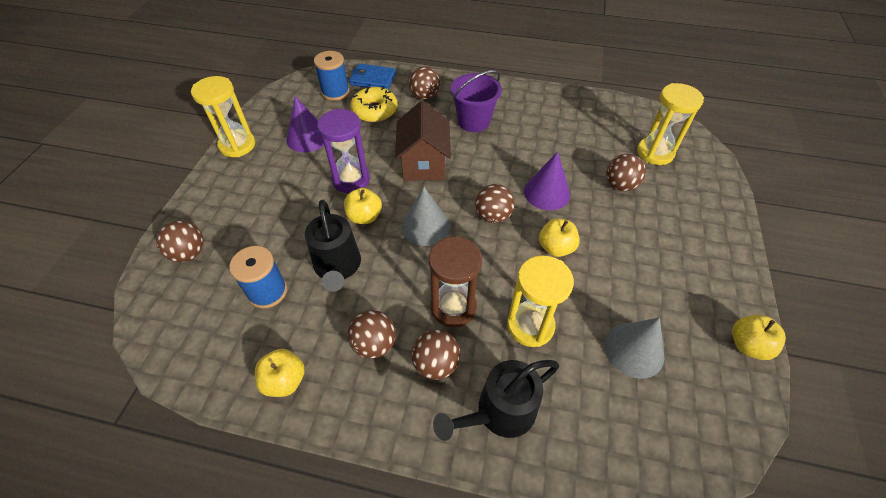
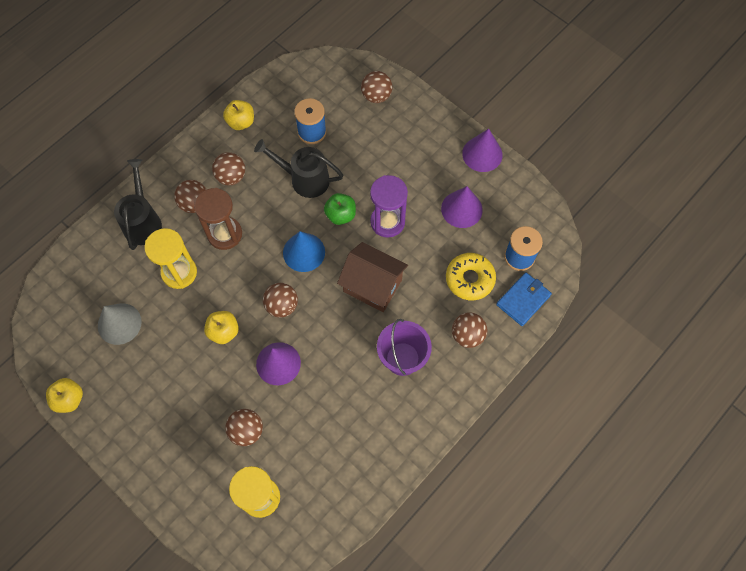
camera: 120 degrees right, 15 degrees up
(237, 145) = (482, 154): yellow hourglass -> purple cone
(364, 217) = (340, 215): yellow apple -> green apple
(425, 226) = (304, 252): grey cone -> blue cone

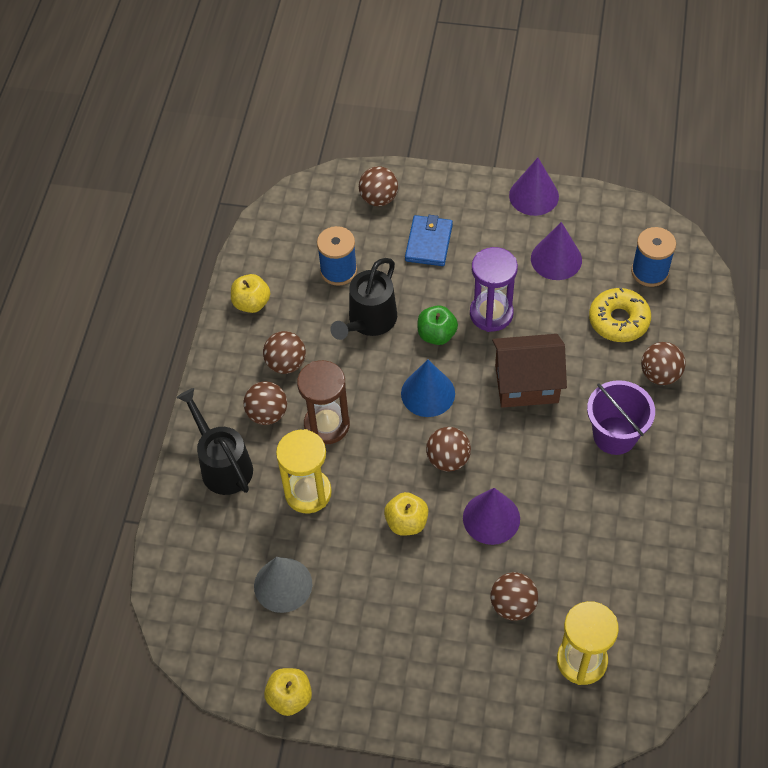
camera: 30 degrees left, 10 degrees down
(304, 179) = (369, 321): black watering can -> black watering can turned 45 degrees counterclockwise
(523, 300) = (686, 309): blue wallet -> blue wallet (429, 243)

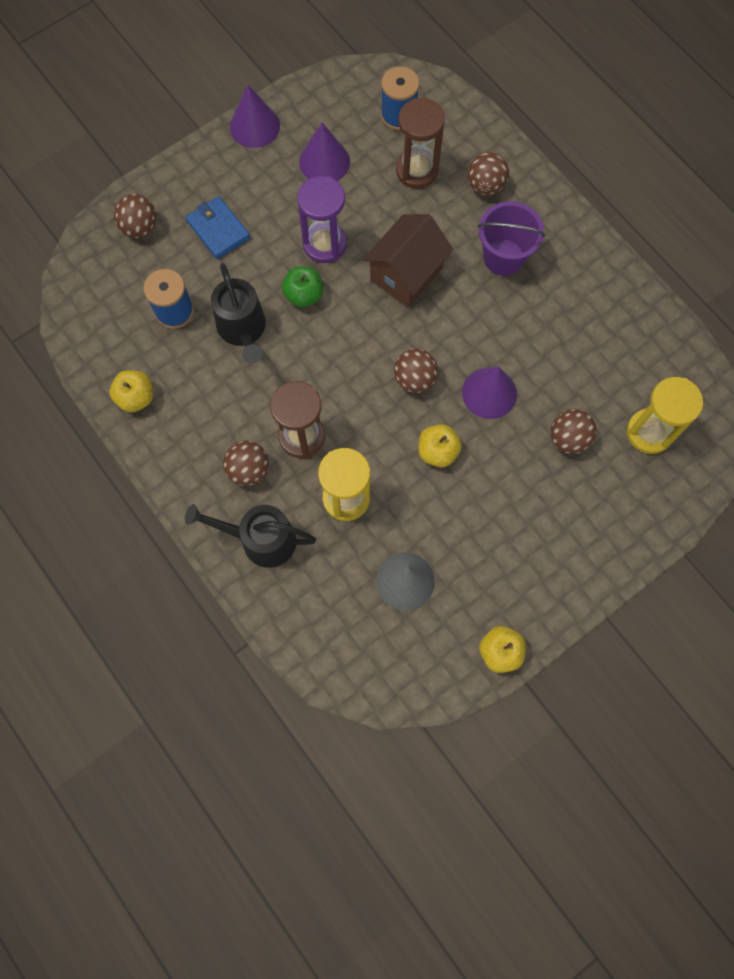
camera: 50 degrees left, 15 degrees up
(286, 363) = (218, 419): brown ball -> none
(428, 393) = (347, 344): blue cone -> none
(618, 320) = (417, 170): yellow donut -> brown hourglass

